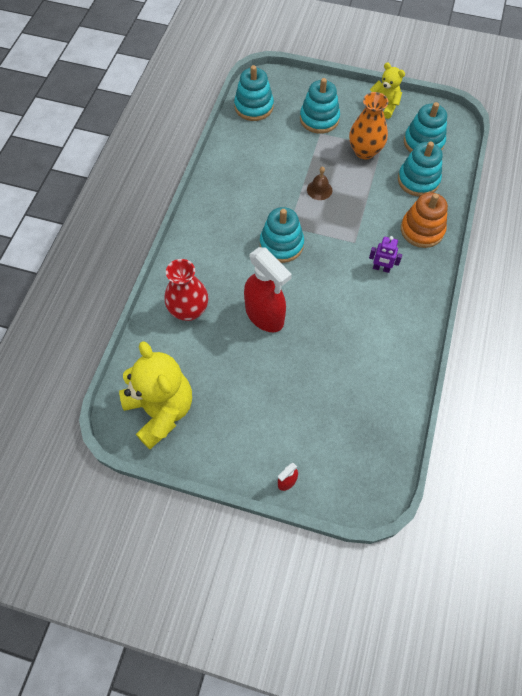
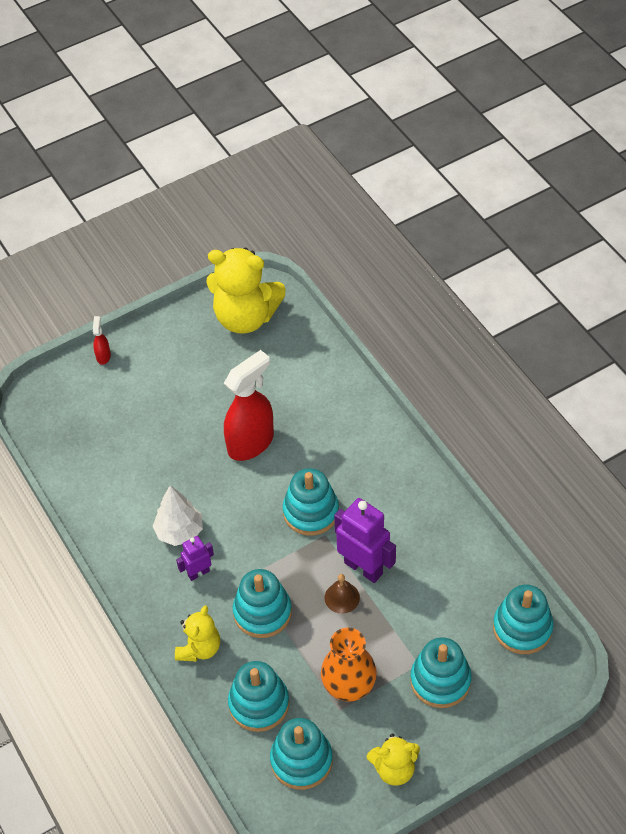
camera: 135 degrees right, 10 degrees down
(189, 310) = (316, 392): red vase -> none
(265, 316) = (251, 443): red spray bottle -> red spray bottle turned 135 degrees clockwise
(290, 193) = (363, 568): none -> purple robot
(367, 301) = (179, 532): none -> white tree
(368, 218) = (262, 612): none -> turquoise stacking toy
(422, 230) = (199, 648): orange stacking toy -> yellow teddy bear

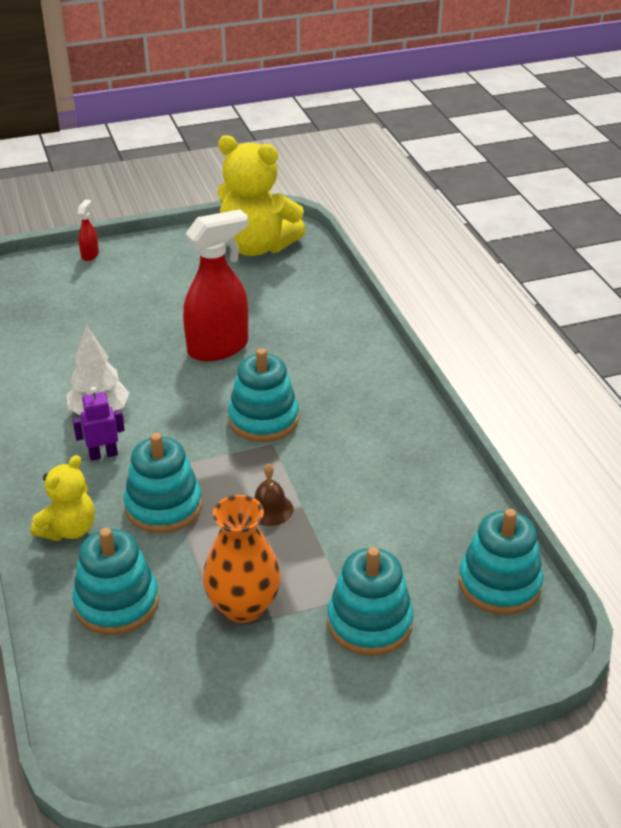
camera: 10 degrees right, 15 degrees down
(301, 760) = (145, 680): turquoise stacking toy -> none
(363, 568) = (308, 484): purple robot -> none
(394, 769) = (270, 717): yellow teddy bear -> none

